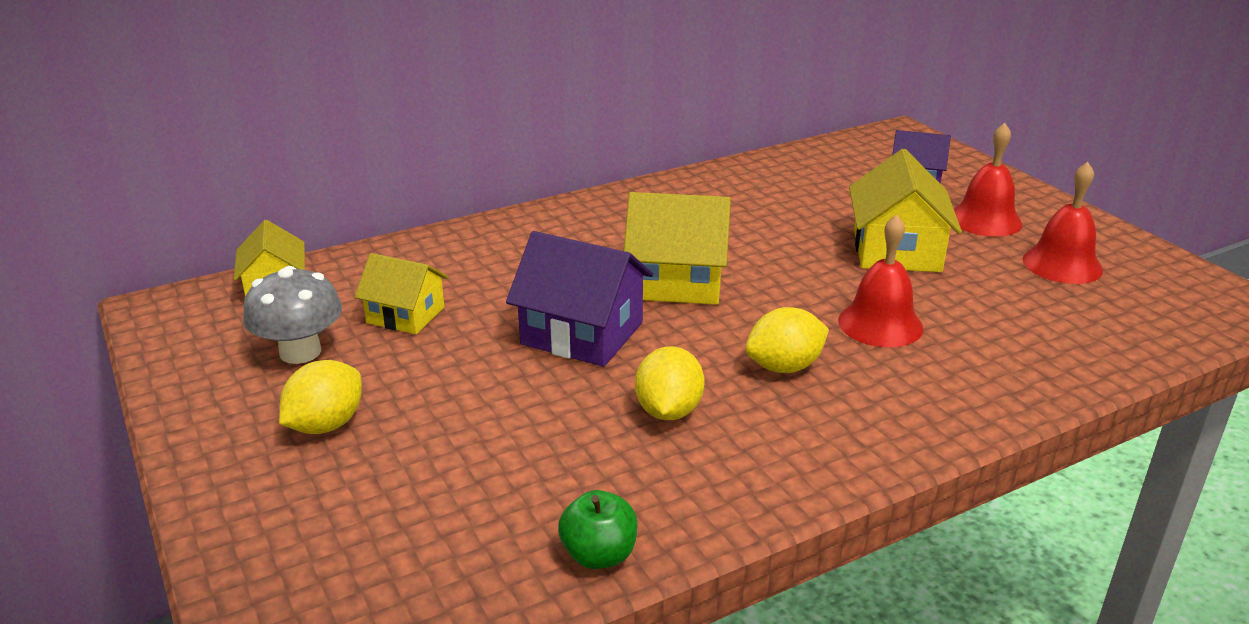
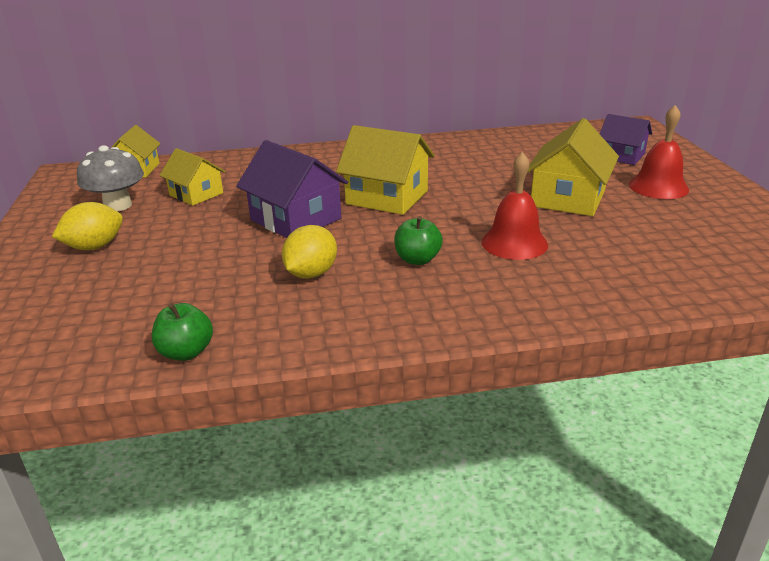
camera: 20 degrees right, 0 degrees up
(784, 367) = (417, 259): yellow lemon -> green apple
(1062, 264) = (701, 224): red bell -> none

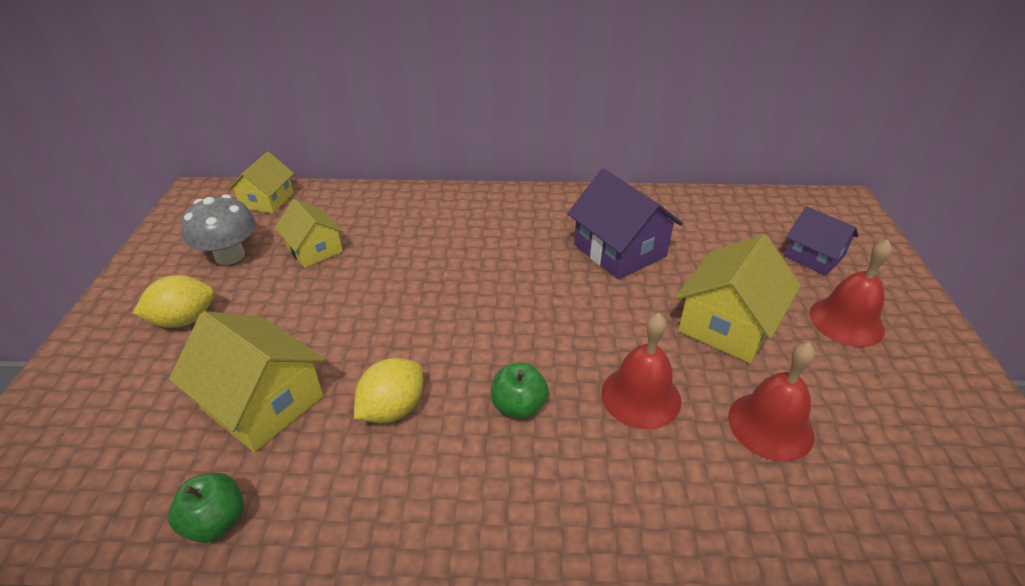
camera: 10 degrees right, 10 degrees up
(296, 219) = (405, 310): purple house -> purple house (620, 250)
(387, 197) = (516, 288): yellow house -> yellow house (262, 402)
(620, 246) = (770, 425): none -> red bell

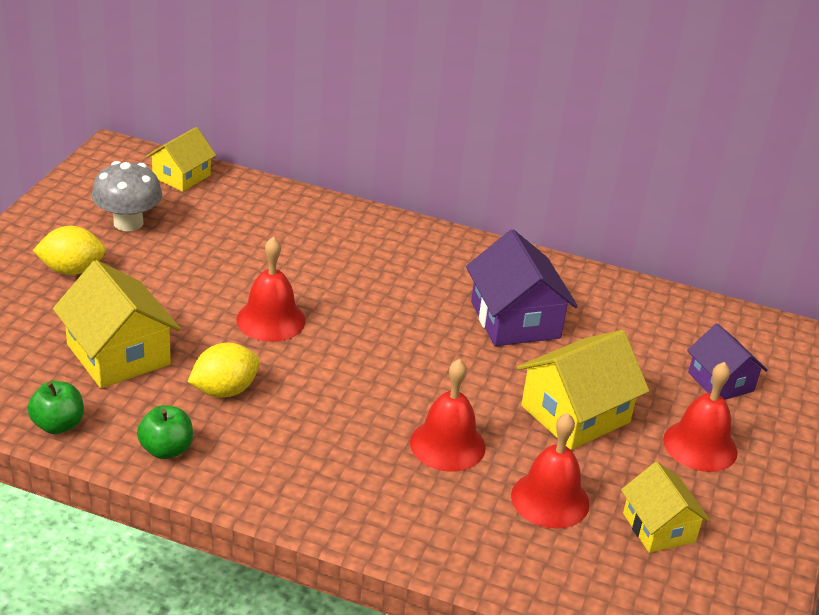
camera: 15 degrees right, 5 degrees down
(314, 249) = (210, 238): yellow house -> yellow house (659, 528)
(406, 314) = (271, 320): none -> red bell
(519, 406) = (334, 420): green apple -> green apple (166, 450)

